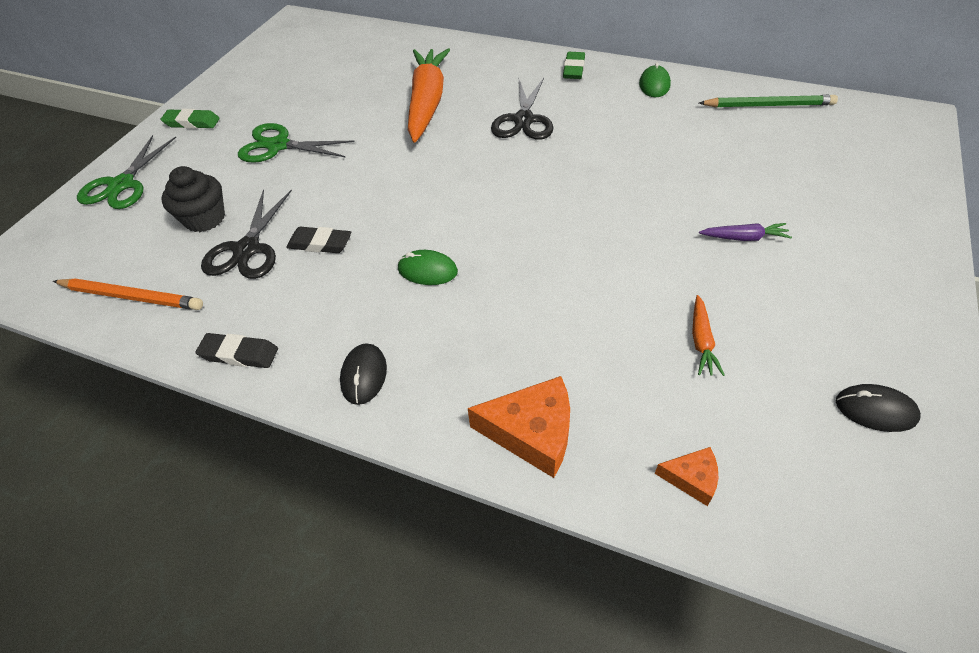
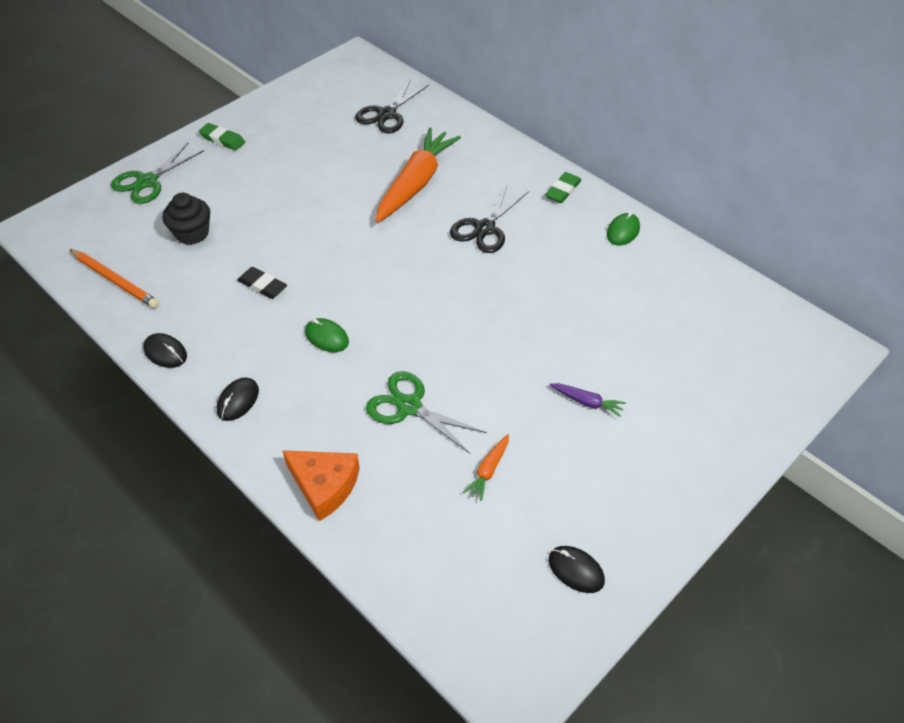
camera: 20 degrees right, 0 degrees up
(239, 354) = (165, 352): black eraser -> black mouse
(247, 249) = (209, 271): black scissors -> black scissors (386, 114)
(278, 145) = (277, 185): green scissors -> green scissors (409, 406)
(691, 478) = (409, 560): orange cheese -> none
(768, 105) = (709, 288): green pencil -> none

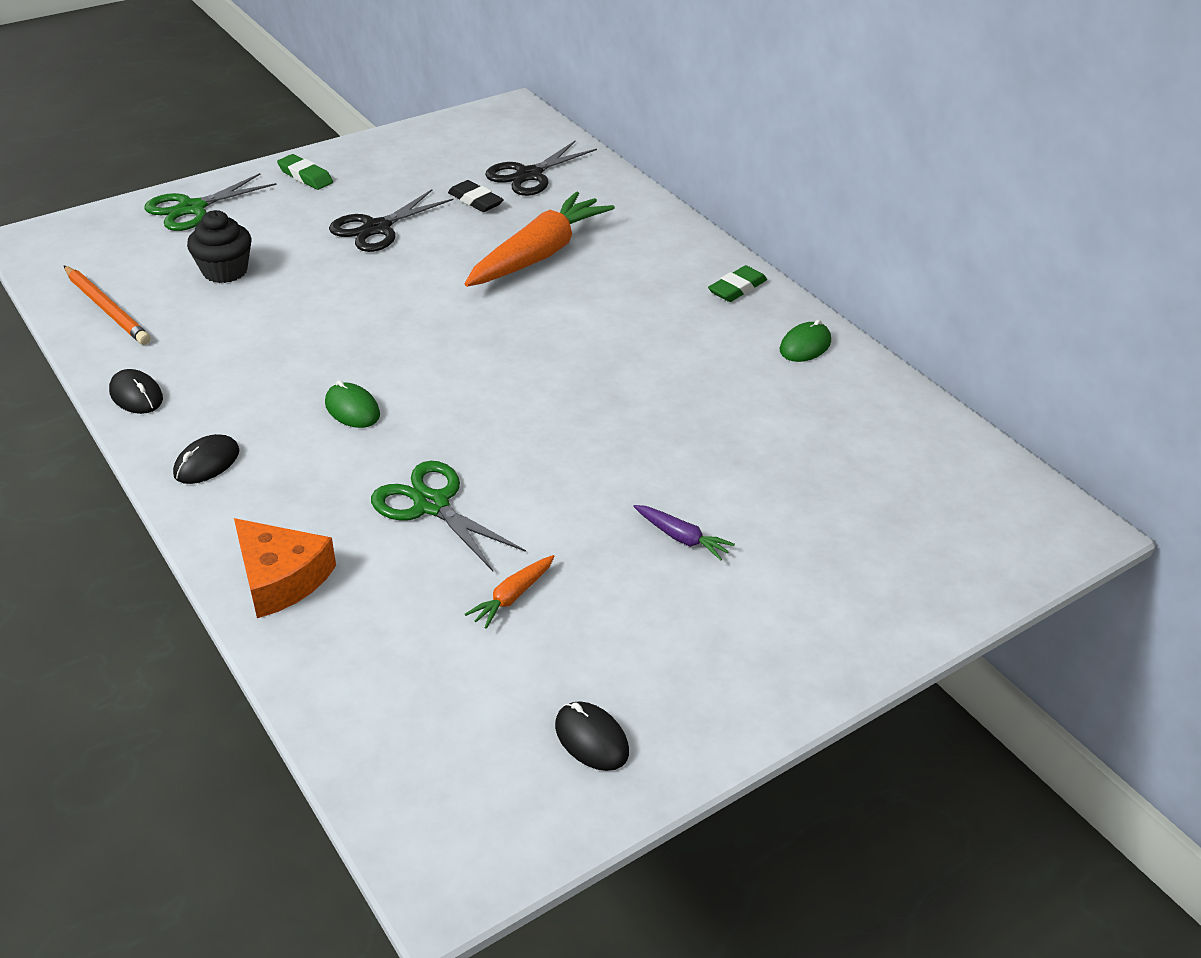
camera: 10 degrees right, 10 degrees down
(262, 285) = (291, 340): black eraser -> black eraser (475, 200)
(484, 228) = (613, 317): black scissors -> black scissors (377, 228)

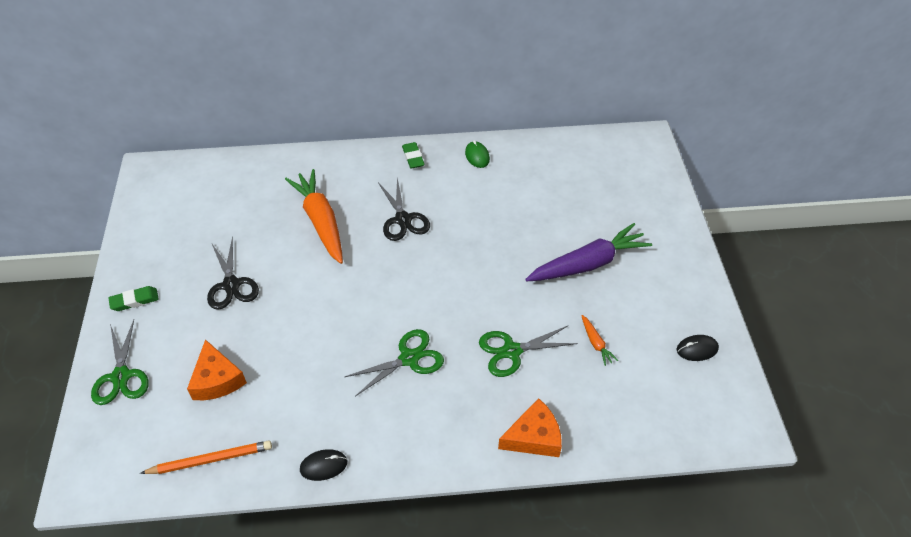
camera: 60 degrees left, 10 degrees up
(207, 463) = (415, 445): black mouse -> none
(225, 271) = (217, 379): black cupcake -> orange cheese
(352, 409) = (409, 358): green mouse -> green scissors
(475, 200) = (240, 227): black eraser -> none
(529, 175) = (232, 192): black scissors -> black scissors (403, 219)
(682, 538) = (588, 263): purple carrot -> purple carrot, size x2.37

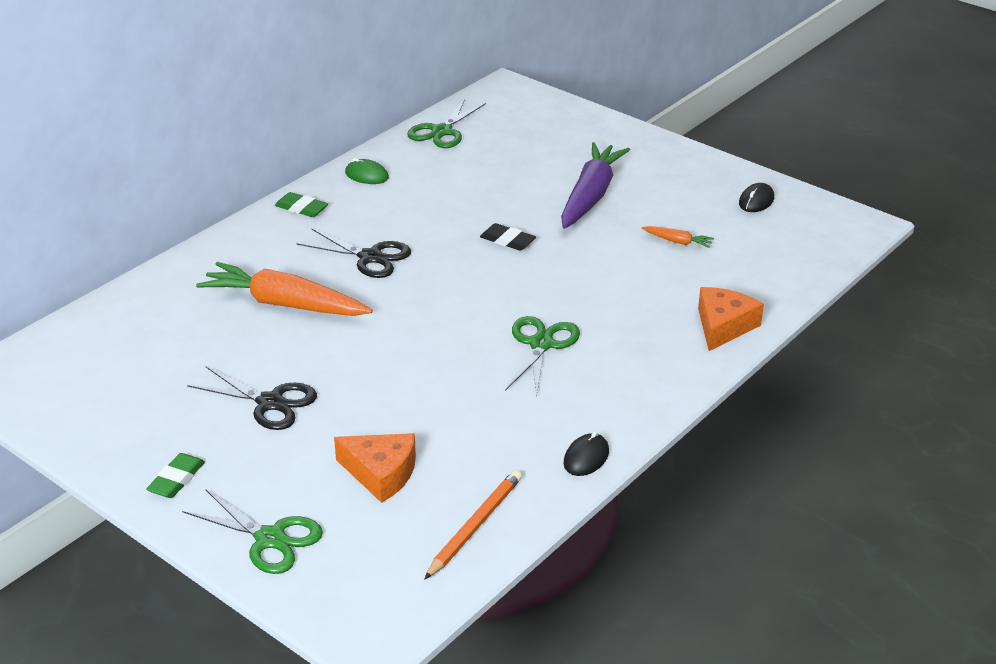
camera: 45 degrees left, 15 degrees down
(492, 263) = (507, 241): none -> black eraser
(511, 351) = (620, 286): green scissors -> green scissors (442, 131)

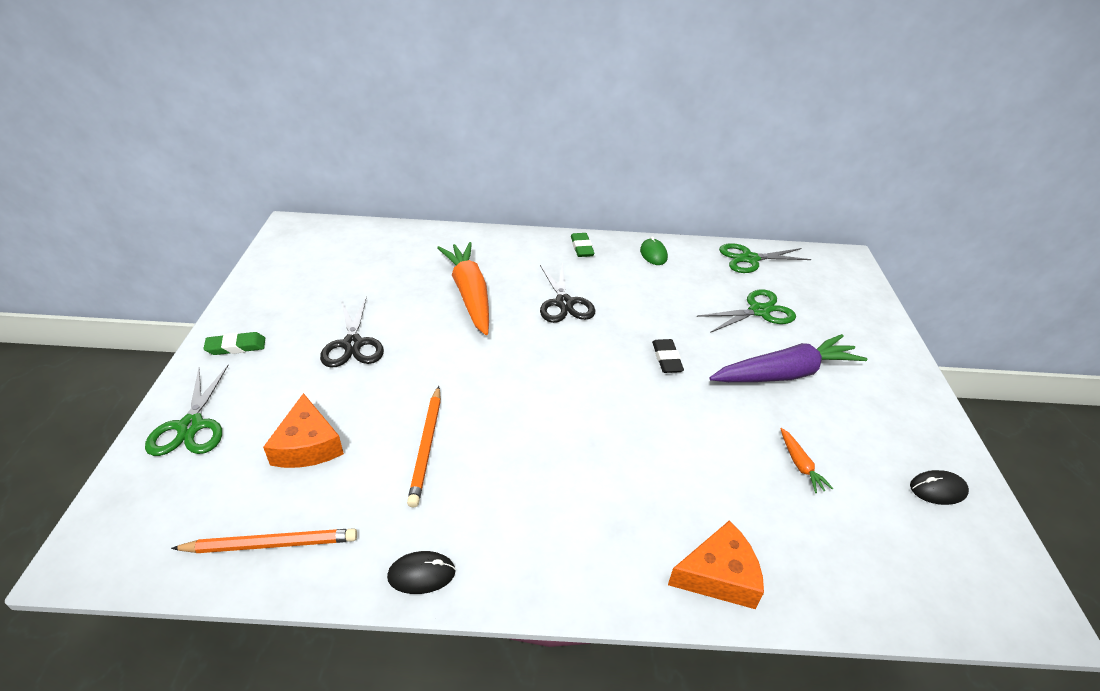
camera: 50 degrees right, 5 degrees up
(459, 407) = (426, 446): none -> orange pencil
(541, 344) = (555, 452): green scissors -> green scissors (759, 311)

